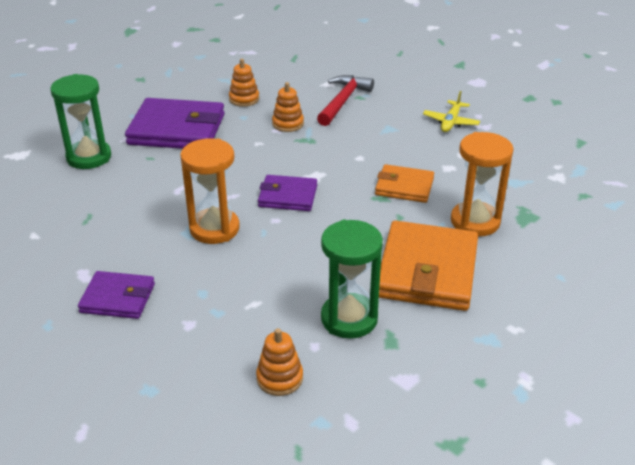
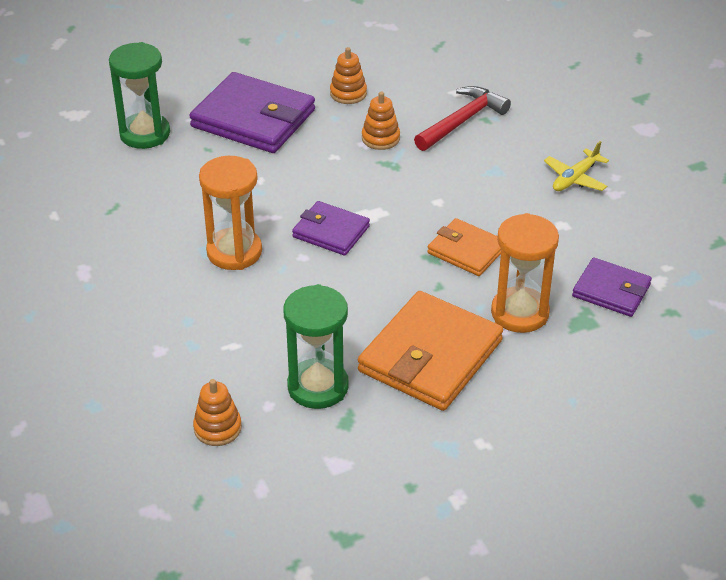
camera: 20 degrees right, 5 degrees up
(118, 298) = (105, 305): purple wallet -> purple wallet (611, 291)

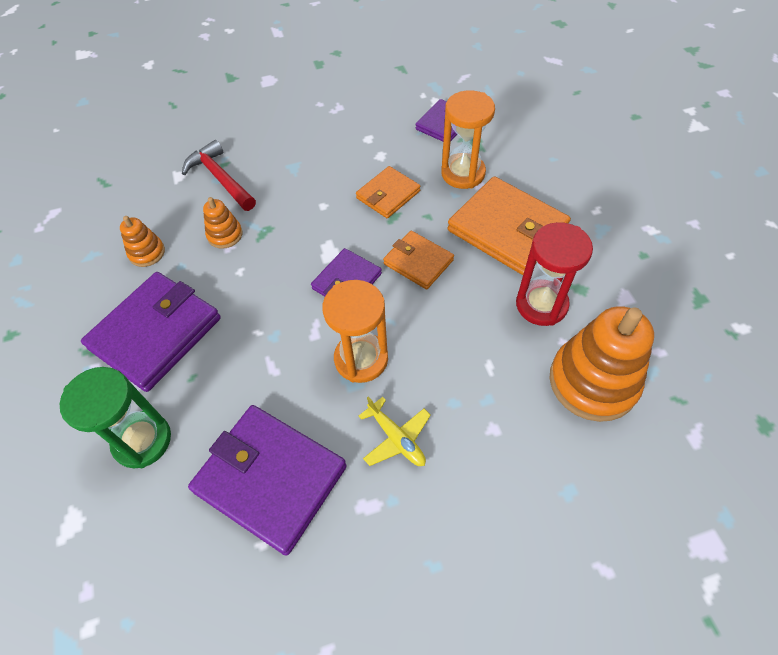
camera: 80 degrees left, 15 degrees up
(110, 211) = (270, 479): none -> purple wallet
(217, 428) = (593, 381): orange stacking toy -> orange stacking toy, size x2.06
(318, 387) = (541, 304): green hourglass -> red hourglass
(366, 283) = (418, 262): none -> orange wallet
(575, 178) = (316, 124): yellow plane -> yellow plane (396, 438)

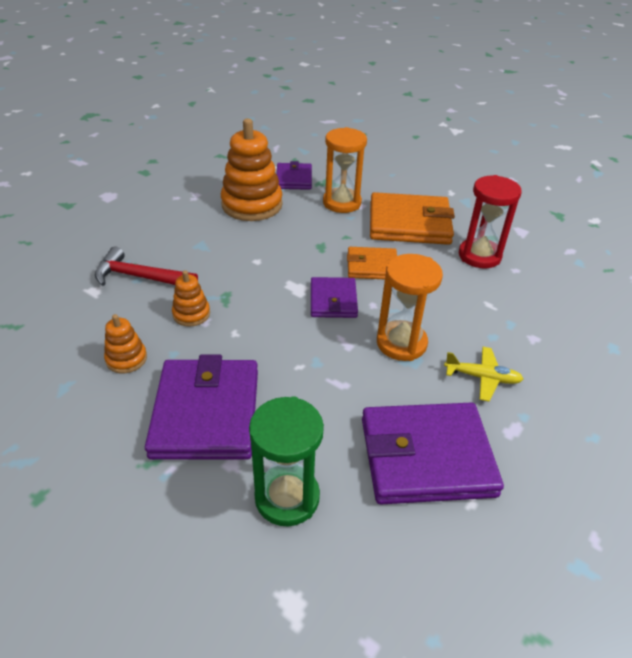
camera: 40 degrees left, 15 degrees down
(388, 195) = (301, 235): orange wallet -> none
(593, 381) = (556, 283): orange stacking toy -> orange stacking toy (252, 205)

